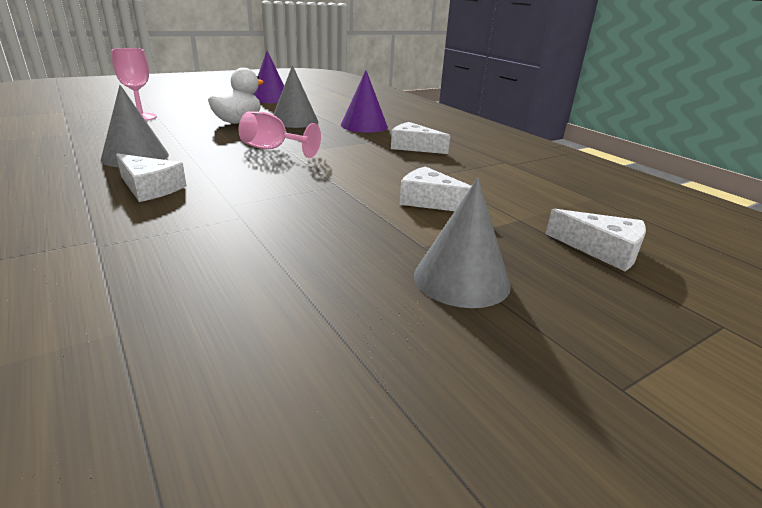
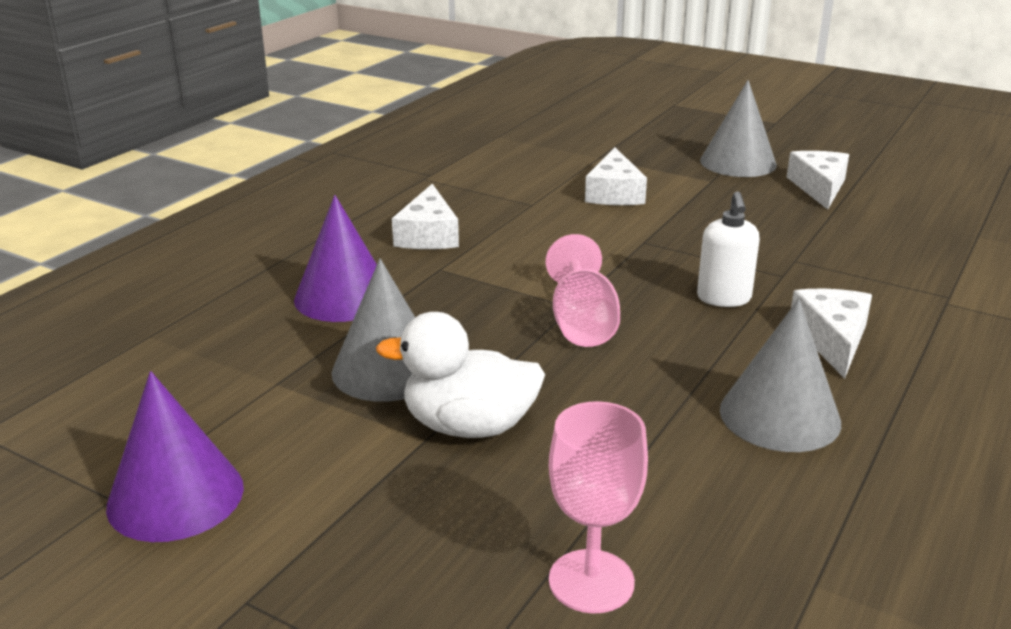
camera: 115 degrees left, 0 degrees up
(238, 180) = (724, 298): none -> white soap dispenser
(602, 250) = (616, 130): white cheese -> white cheese (819, 187)

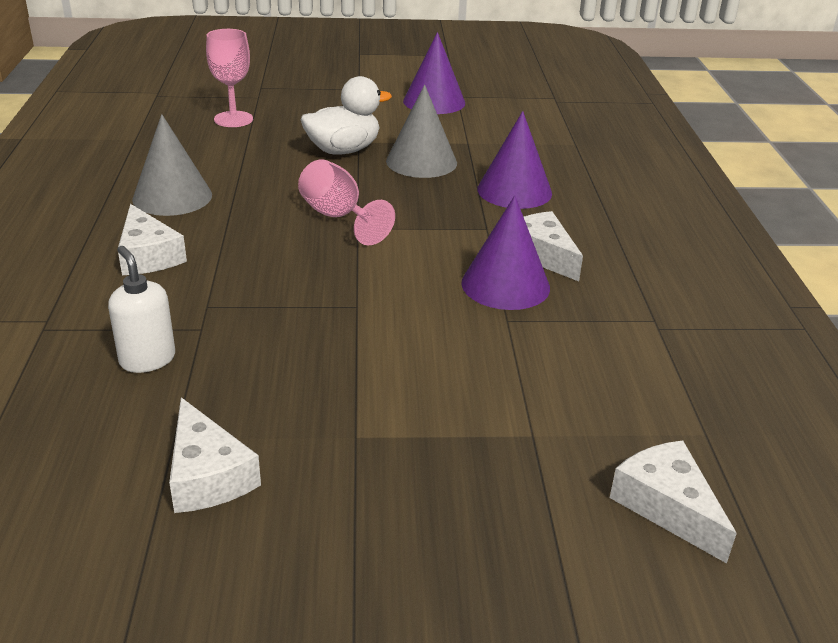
camera: 145 degrees right, 5 degrees up
(497, 223) = (505, 285): none -> purple cone
(614, 193) = (446, 367): white cheese -> white cheese (667, 506)
(724, 298) = (248, 266): white soap dispenser -> white soap dispenser (147, 359)
(738, 162) = (345, 498): grey cone -> none

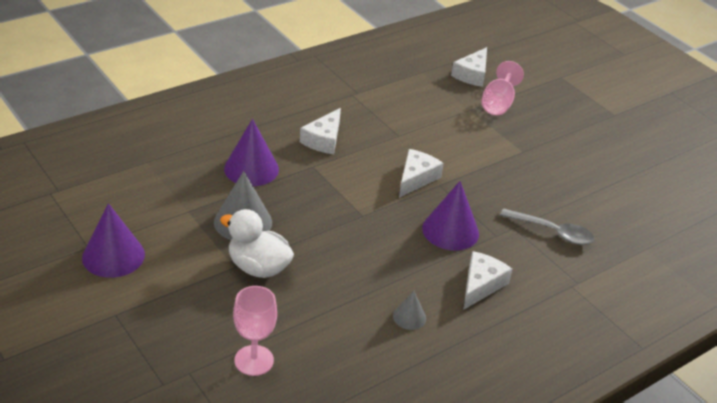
camera: 125 degrees left, 5 degrees up
(147, 359) = (553, 232): white soap dispenser -> grey spoon
(172, 197) = (409, 317): grey cone -> grey cone, size x0.53
(207, 475) = (585, 179): white cheese -> white cheese (416, 178)
(338, 217) = (358, 228): pink goblet -> pink goblet (498, 104)
(505, 285) = (367, 144): purple cone -> purple cone (450, 231)

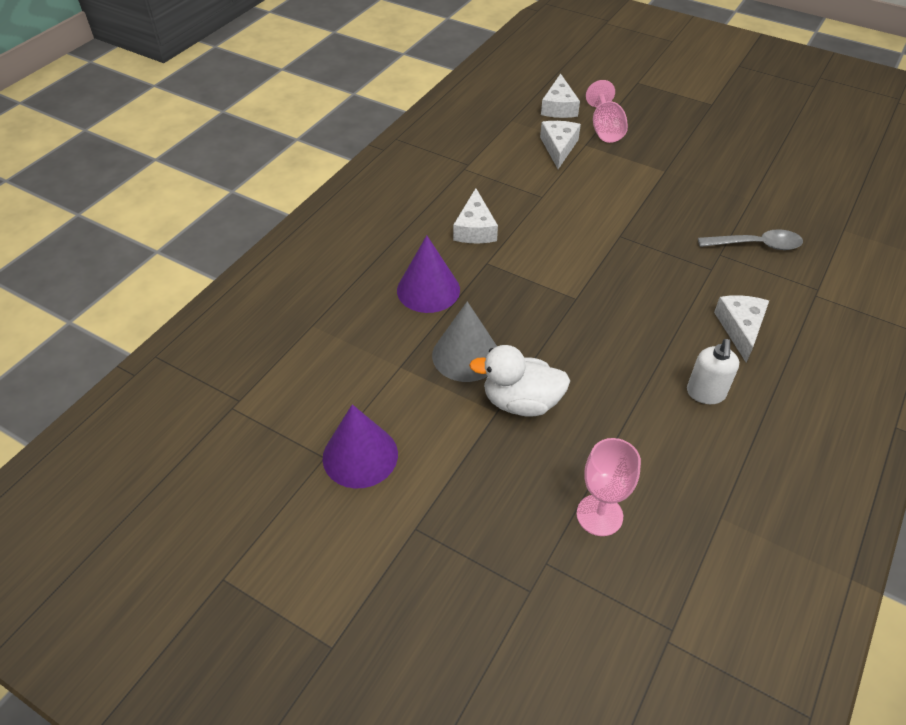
camera: 20 degrees left, 10 degrees up
(409, 317) = (705, 393): grey cone -> white soap dispenser
(416, 178) = (594, 237): white cheese -> white cheese (558, 147)
(450, 231) = (668, 281): purple cone -> none

